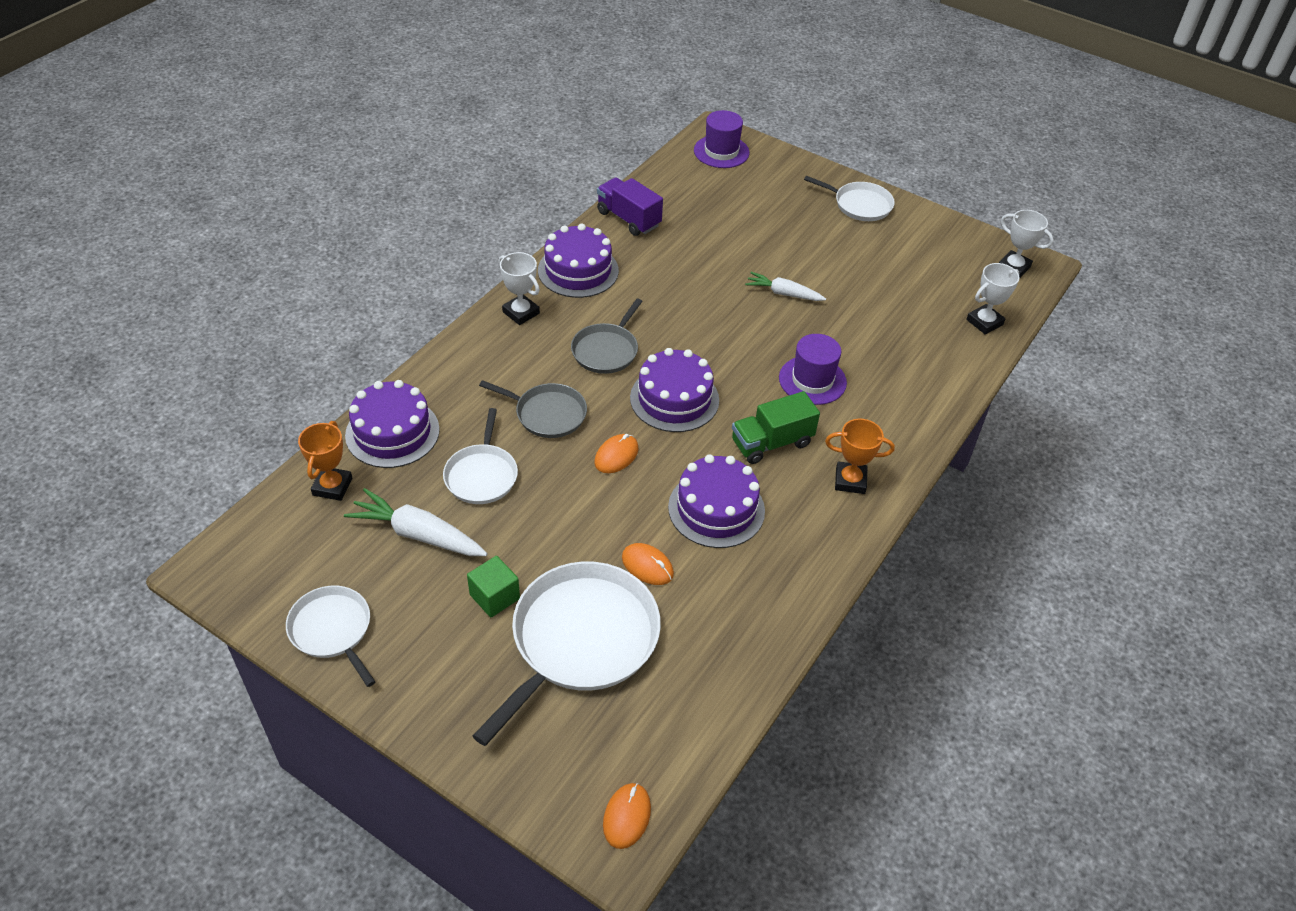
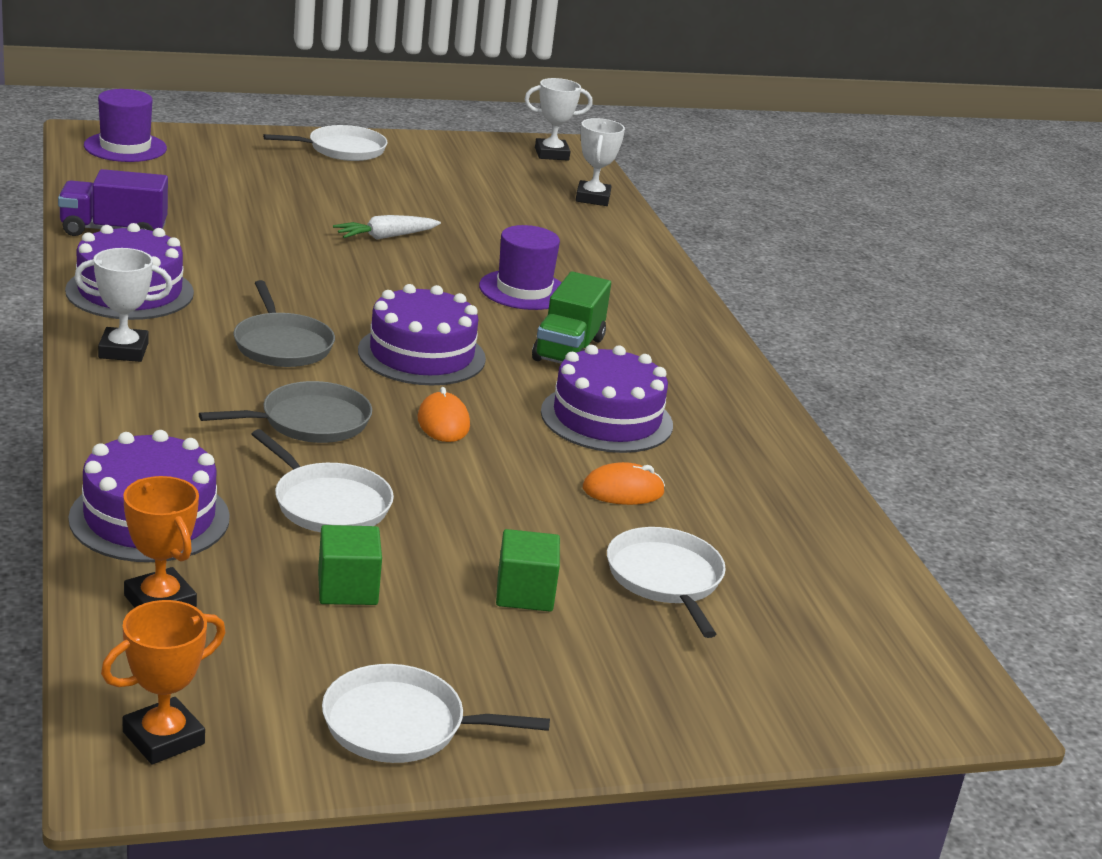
camera: 50 degrees left, 20 degrees down
(418, 534) = (347, 588): white carrot -> green cube
(580, 640) = (665, 579): white pan -> white pan, size x0.56
(627, 816) = (932, 678): orange mouse -> none
(850, 481) = (678, 347): orange trophy -> orange trophy (163, 738)

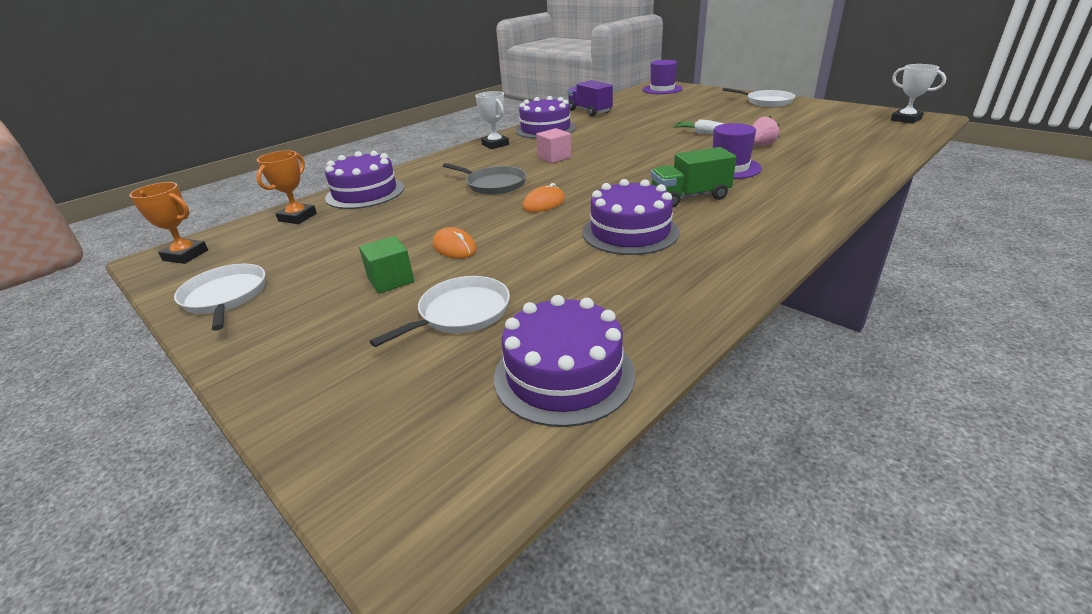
camera: 65 degrees right, 5 degrees up
(282, 345) = (554, 157): grey pan -> pink cube
(328, 503) = (422, 212): white pan -> none
(347, 588) = (347, 242): green cube -> none
(421, 355) = (604, 177): purple cake -> purple cake (564, 374)
(487, 241) = (760, 145): none -> pink strawberry
(592, 198) = (887, 141): white trophy -> none
(623, 490) = (551, 265): orange mouse -> orange mouse (454, 247)

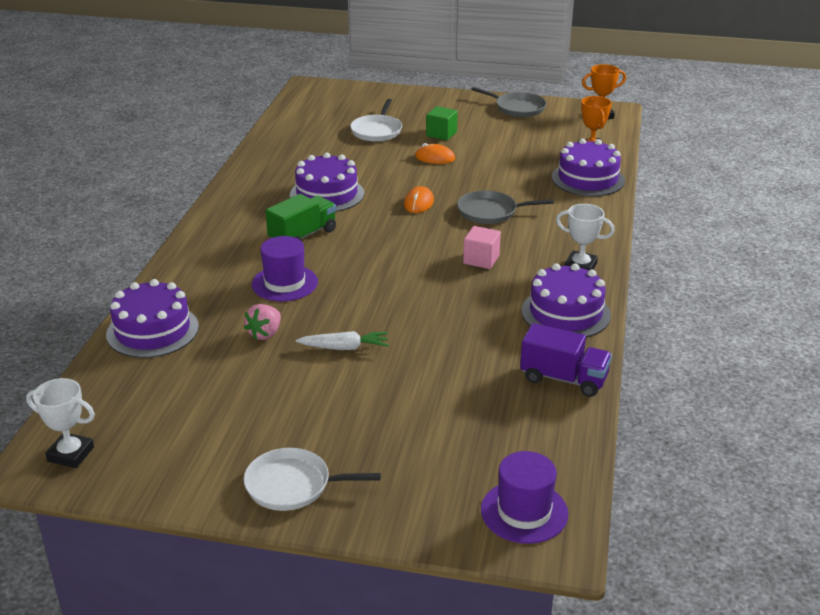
camera: 145 degrees right, 0 degrees up
(225, 297) = (517, 108): white pan -> grey pan
(564, 374) = (300, 124): purple cake -> purple cake (152, 330)

